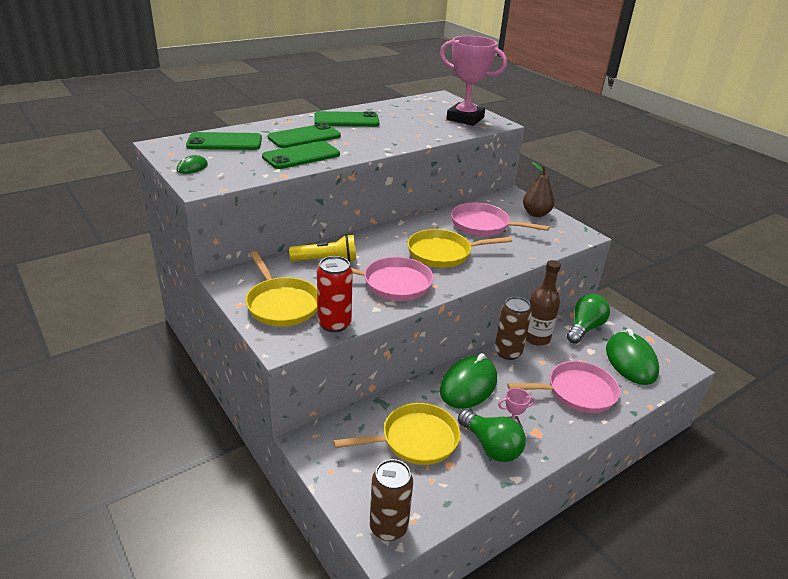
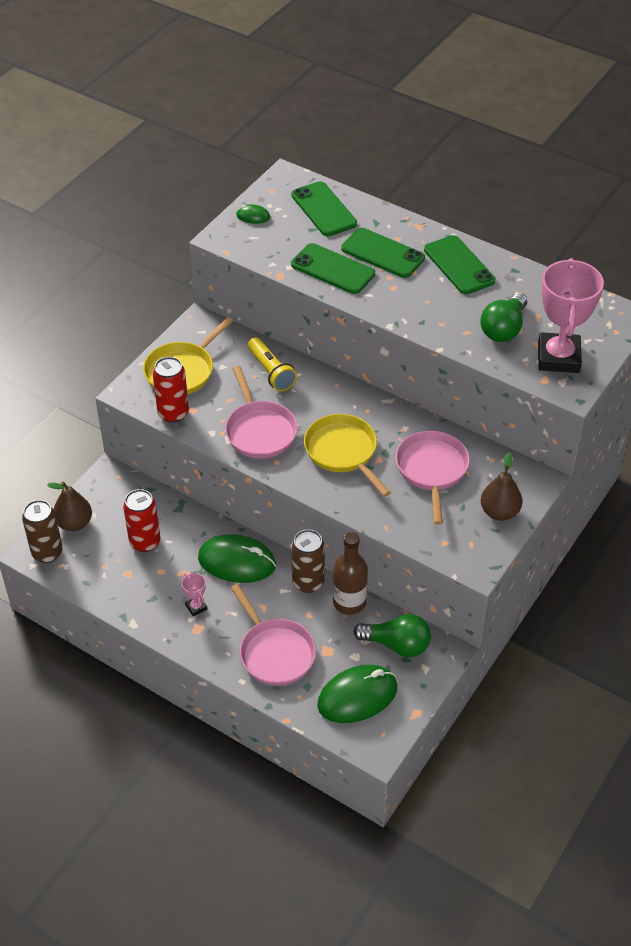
camera: 70 degrees right, 15 degrees up
(358, 490) = (74, 523): none -> brown pear
(414, 440) = (145, 542): yellow pan -> red can
(491, 446) = (162, 597): green light bulb -> green light bulb (503, 329)

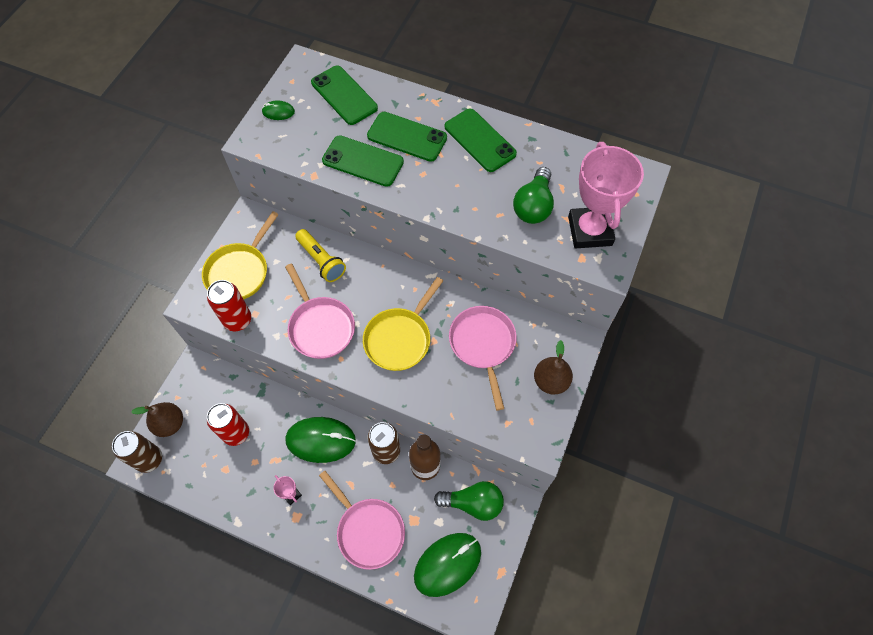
camera: 10 degrees left, 15 degrees up
(343, 452) = (400, 338): yellow pan -> yellow pan turned 105 degrees counterclockwise

